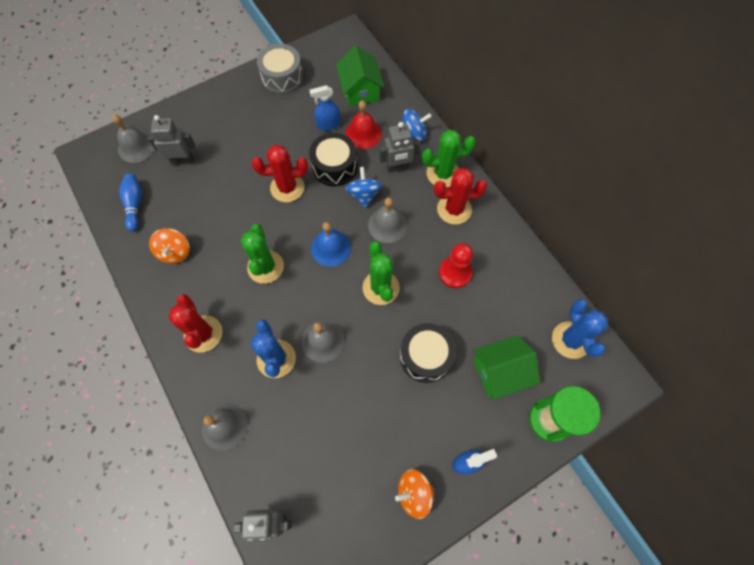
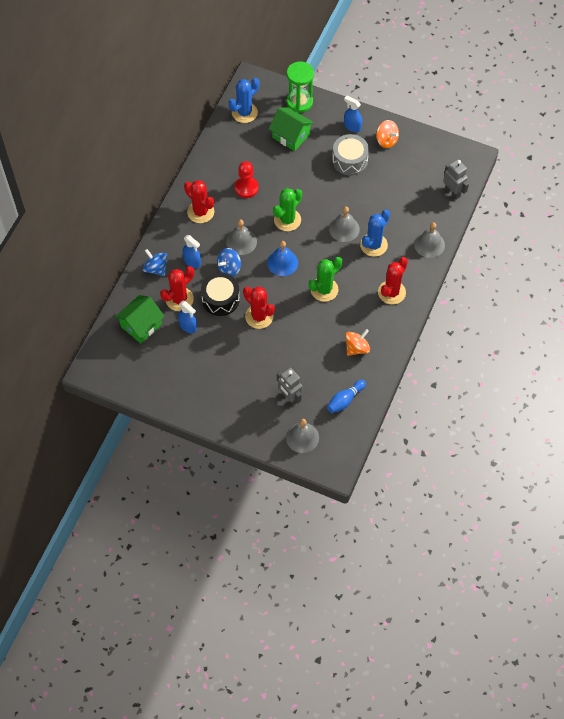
camera: 125 degrees left, 5 degrees down
(282, 77) = (167, 386): grey drum -> grey drum (349, 160)
(363, 134) = (179, 299): red bell -> red cactus
(397, 168) = (192, 261): grey robot -> blue spray bottle
(425, 356) = (311, 174): black drum -> none
(443, 174) = (177, 233): green cactus -> none

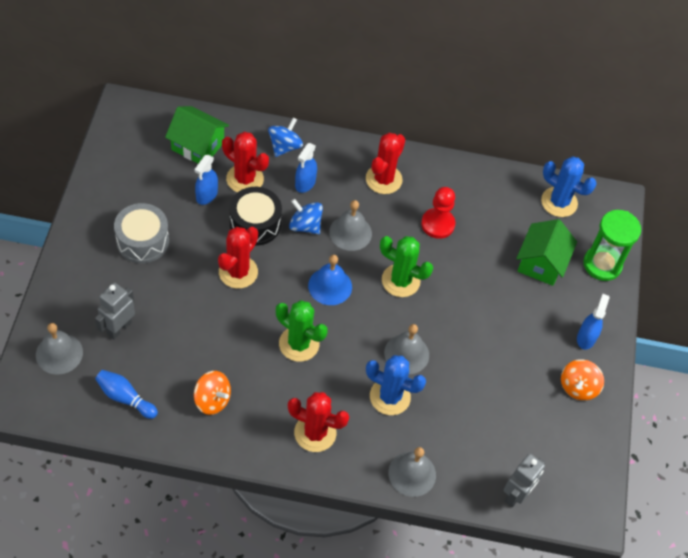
camera: 70 degrees right, 5 degrees down
(349, 160) = (525, 343): grey drum -> grey drum (142, 241)

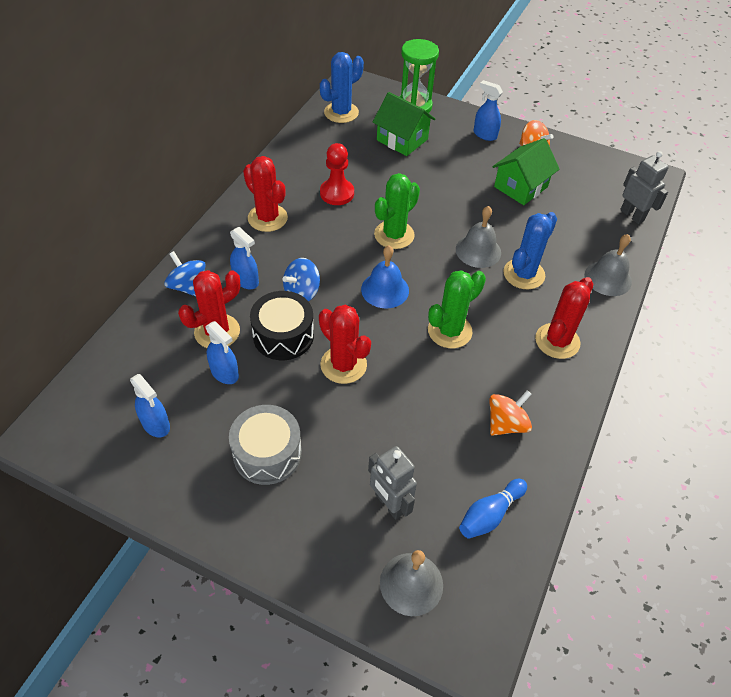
camera: 70 degrees left, 5 degrees down
(149, 167) = (156, 424): none -> blue spray bottle
(198, 146) = (147, 367): green house -> green house (520, 187)
(350, 232) = (324, 258): grey bell -> none

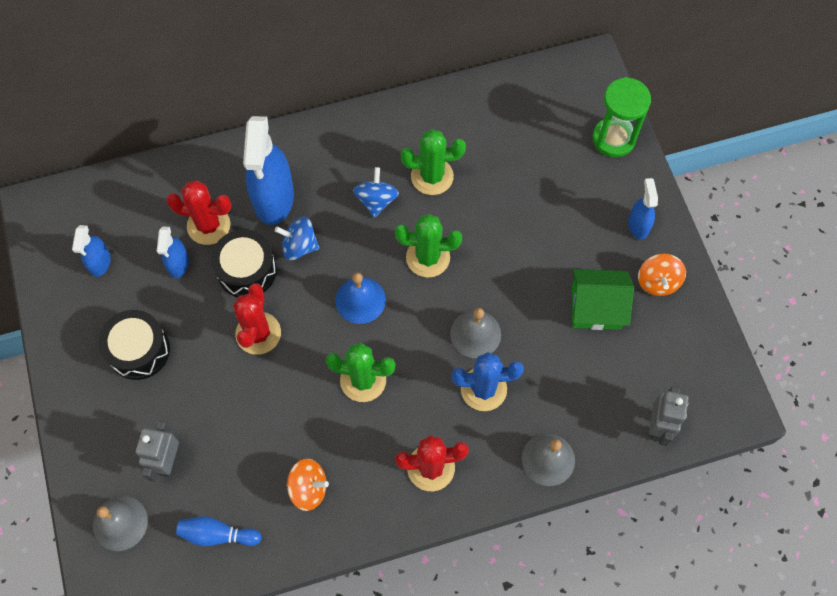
camera: 50 degrees right, 15 degrees up
(188, 286) = (230, 168): blue spinning top -> blue spinning top (376, 200)
(246, 280) = (274, 199): blue spray bottle -> blue spray bottle, size x1.95
(267, 218) = (352, 154): red cactus -> none
(267, 453) = (139, 350): grey drum -> black drum
(337, 193) = (432, 176): red pawn -> green cactus
(341, 112) = (538, 92): blue cactus -> none
(402, 140) = (555, 167): green house -> none

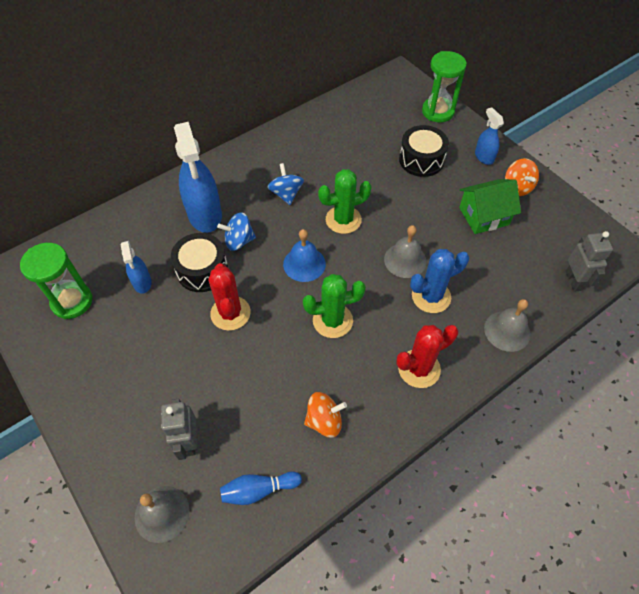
camera: 20 degrees left, 10 degrees down
(100, 262) = (72, 301): blue spray bottle -> green hourglass
(139, 350) = (130, 359): black drum -> black drum (421, 160)
(208, 225) = (158, 248): red cactus -> none
(432, 176) = (321, 167): green cactus -> none

